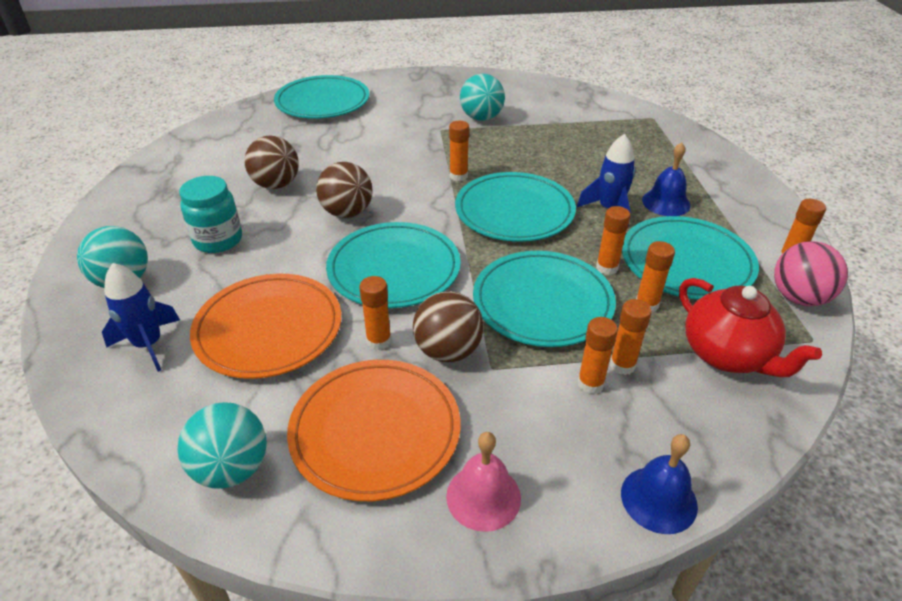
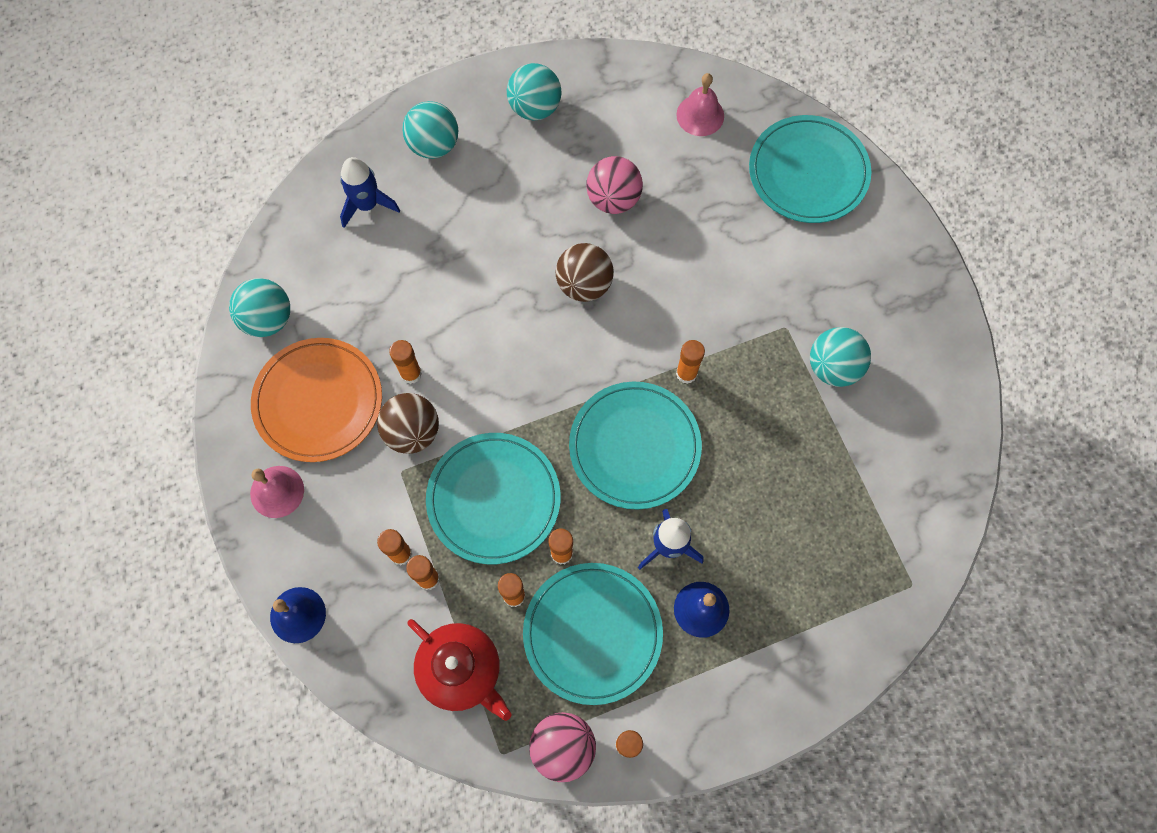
camera: 75 degrees right, 30 degrees up
(147, 211) = (535, 107): none -> turquoise ball
(218, 240) = (508, 190): turquoise jar -> none
(236, 134) = (700, 115): none -> pink bell
(268, 329) = (405, 283): orange plate -> none
(276, 184) = (613, 199): brown ball -> pink ball
(394, 269) = (507, 356): turquoise plate -> none
(727, 355) = (462, 671): red teapot -> red teapot turned 90 degrees counterclockwise

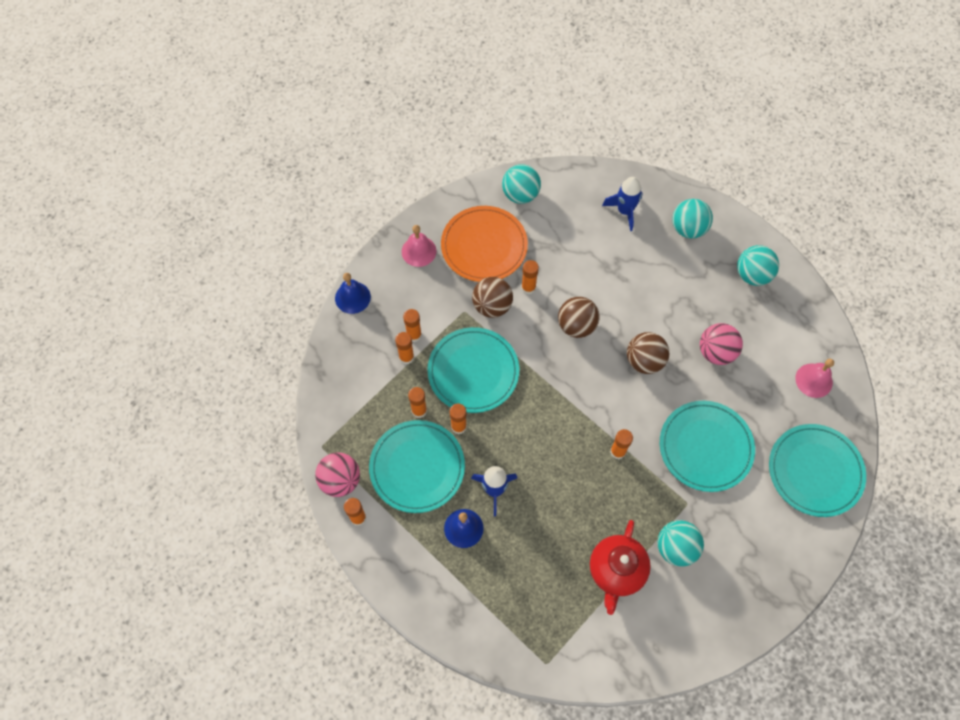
camera: 65 degrees right, 5 degrees down
(462, 671) = (360, 401): red teapot -> red teapot (616, 571)
(496, 340) = (576, 325): none -> brown ball
(634, 446) = (550, 440): turquoise plate -> turquoise plate (705, 447)

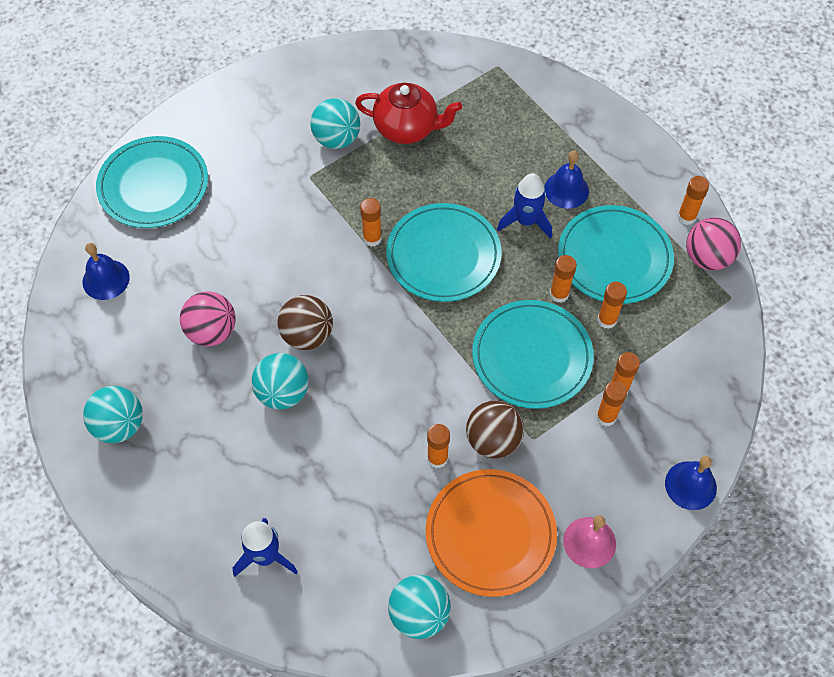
camera: 170 degrees left, 5 degrees down
(576, 325) = (383, 394): brown ball -> none
(616, 571) = (407, 128): red teapot -> red teapot turned 75 degrees clockwise
(688, 228) = (181, 511): turquoise ball -> turquoise ball (283, 392)
(705, 447) = (268, 227): turquoise plate -> turquoise plate (443, 255)
(814, 380) = (106, 279): pink bell -> blue bell

